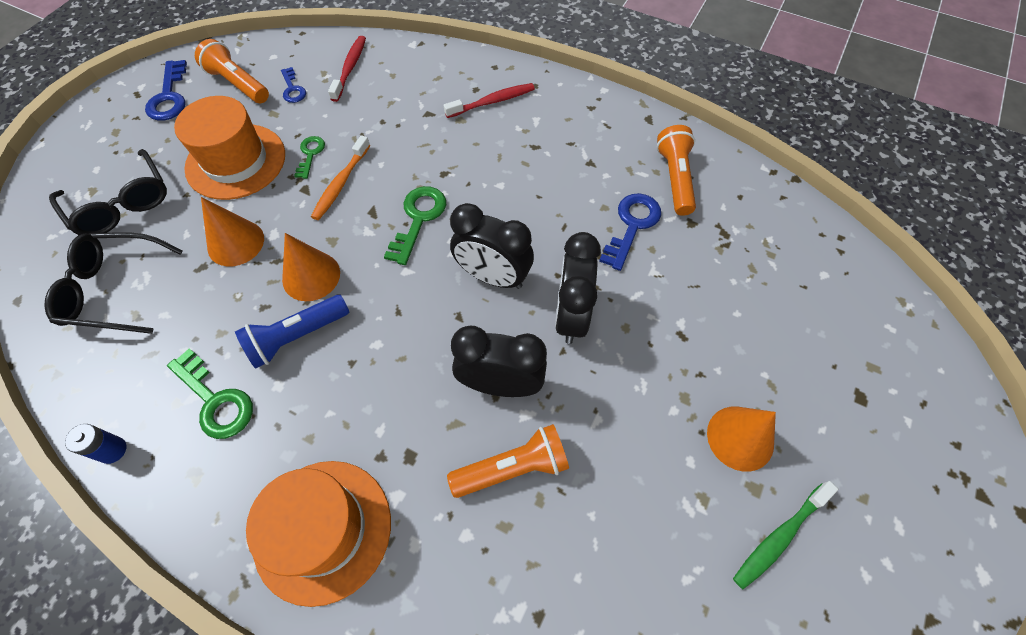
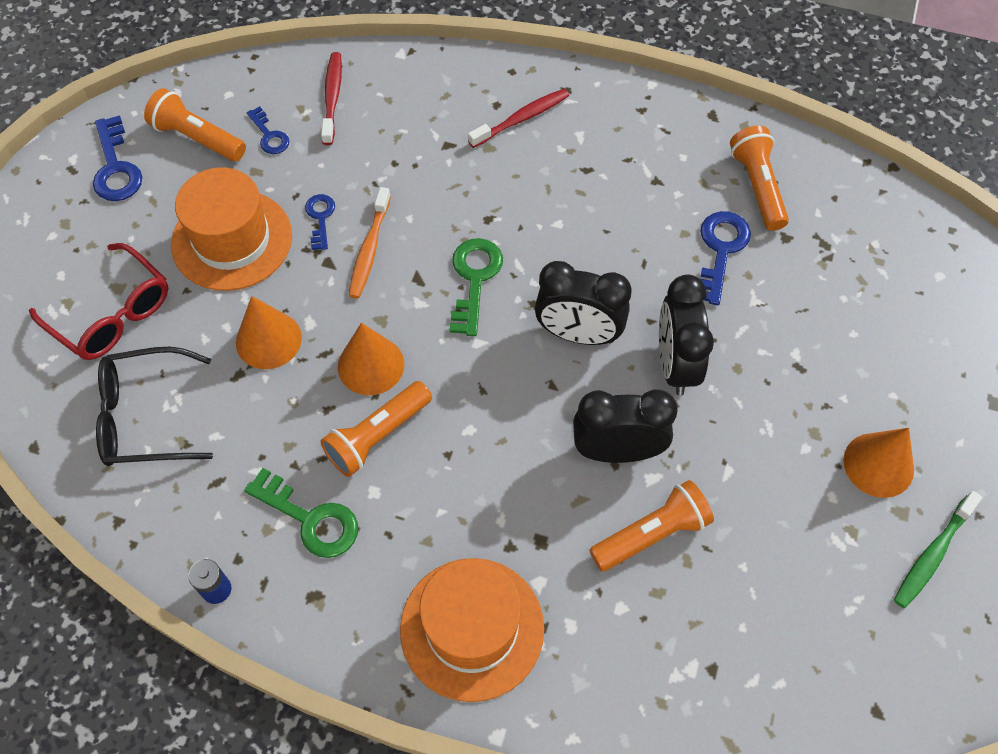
camera: 10 degrees left, 0 degrees up
(122, 204) = (112, 314): black glasses -> red glasses
(296, 336) = (377, 436): blue flashlight -> orange flashlight
(310, 154) = (320, 218): green key -> blue key

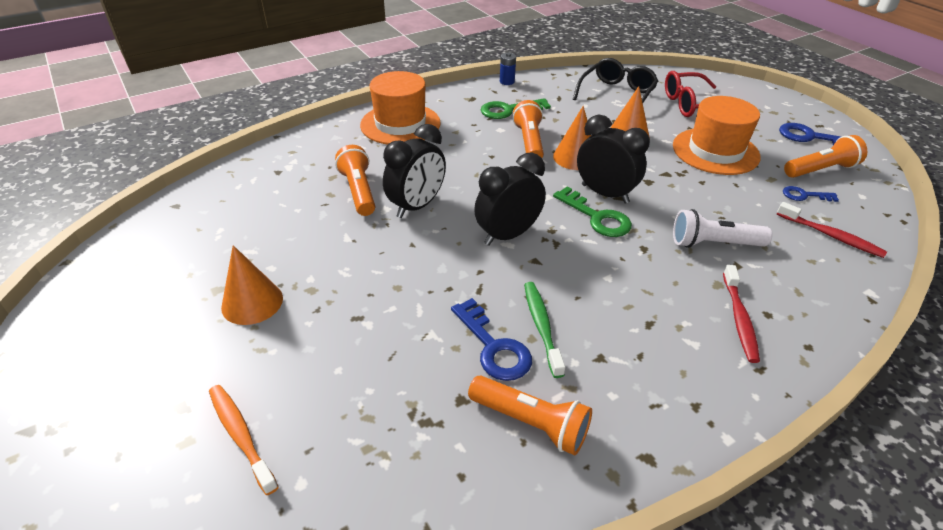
camera: 130 degrees right, 20 degrees down
(320, 218) = (707, 185): blue key -> none
(369, 249) = (662, 191): orange toothbrush -> orange toothbrush (241, 435)
(429, 172) = (713, 243): none -> white flashlight
(652, 534) = (359, 191): orange flashlight -> orange flashlight turned 150 degrees clockwise
(675, 364) = (436, 261): black clock -> black clock (605, 194)
(932, 554) = (181, 282): green toothbrush -> green toothbrush (541, 326)

